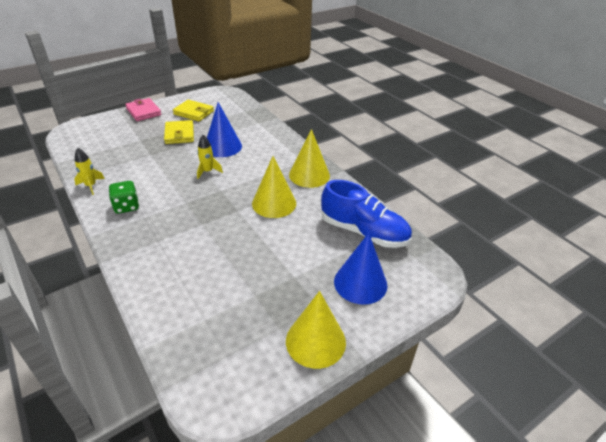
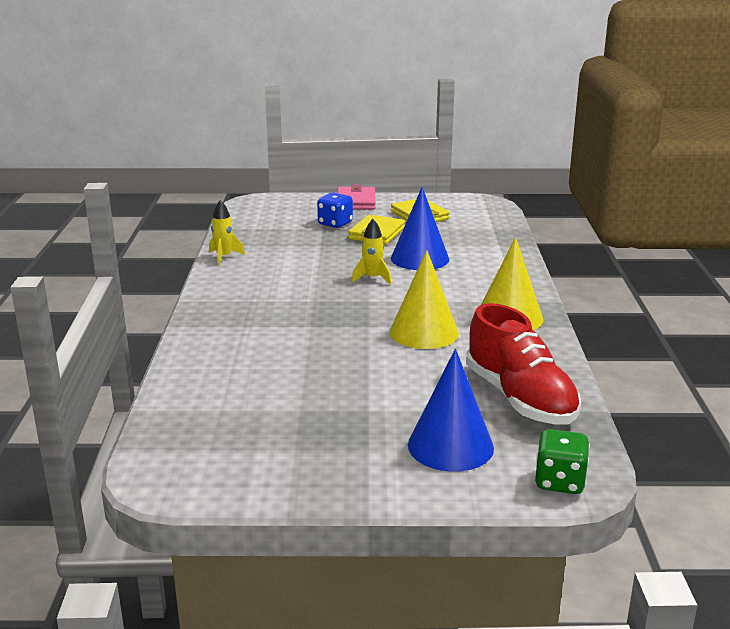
camera: 35 degrees right, 15 degrees down
(126, 206) = (242, 286): green dice -> green dice (559, 482)
(145, 134) = (335, 224): none -> blue dice
(315, 341) = (325, 476): yellow cone -> none
(363, 232) = (519, 398): blue shoe -> red shoe

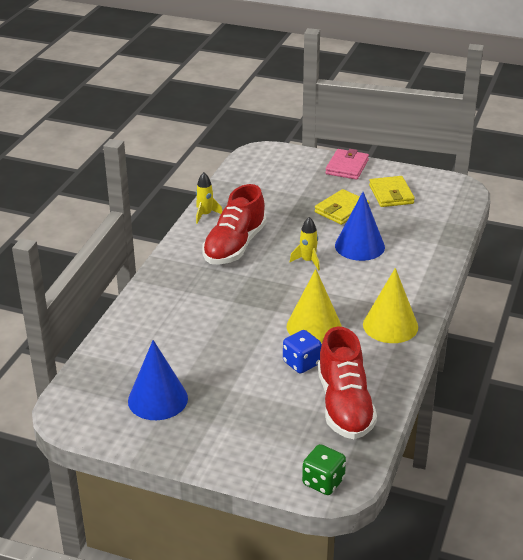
camera: 20 degrees right, 10 degrees up
(277, 278) = (234, 246): none -> red shoe
(335, 224) = (314, 191): blue dice -> blue dice (301, 363)
(450, 446) = (268, 434): blue cone -> blue cone (158, 399)

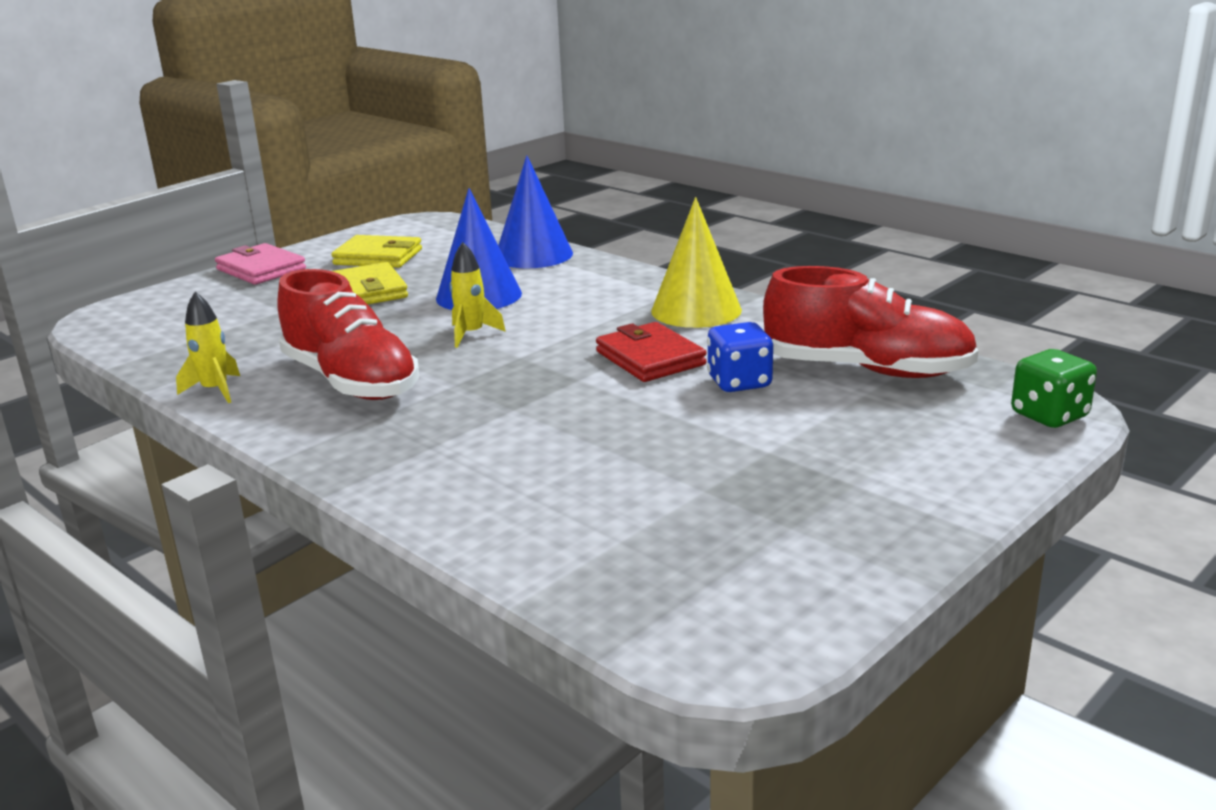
camera: 65 degrees left, 10 degrees down
(158, 399) = (752, 527): blue cone -> blue cone (533, 255)
(314, 326) = (650, 358): yellow cone -> red wallet

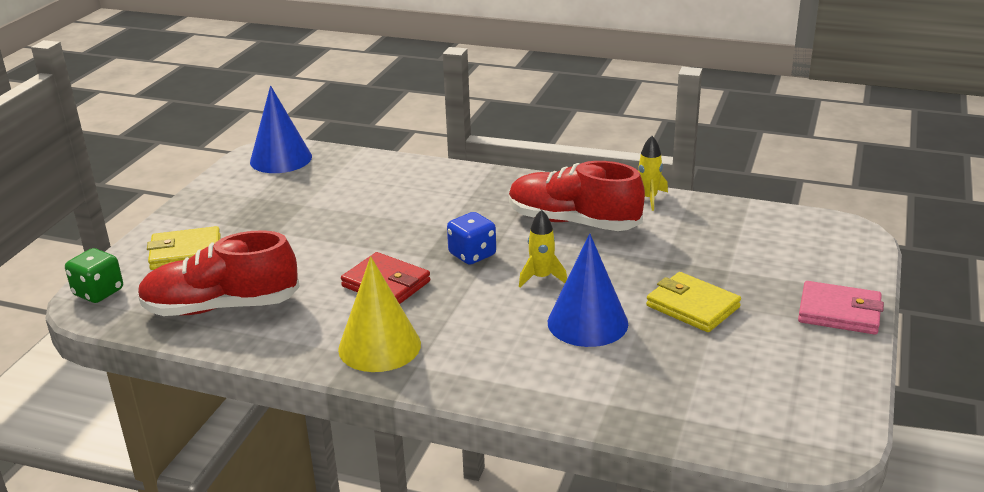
camera: 155 degrees right, 5 degrees up
(378, 257) = (760, 358): yellow wallet -> yellow wallet (186, 253)
(533, 255) = (605, 400): blue cone -> blue cone (281, 159)
(739, 382) = (311, 276): blue dice -> blue dice (472, 255)

